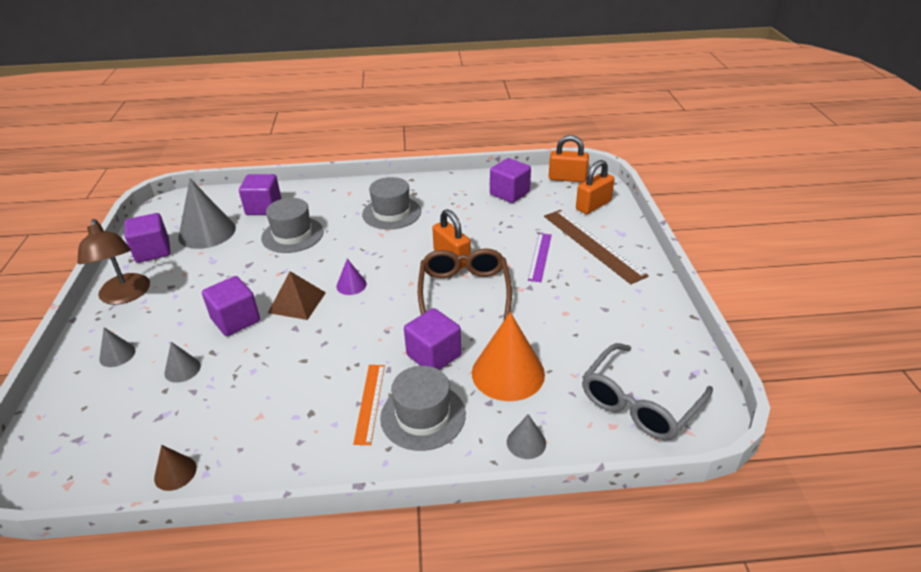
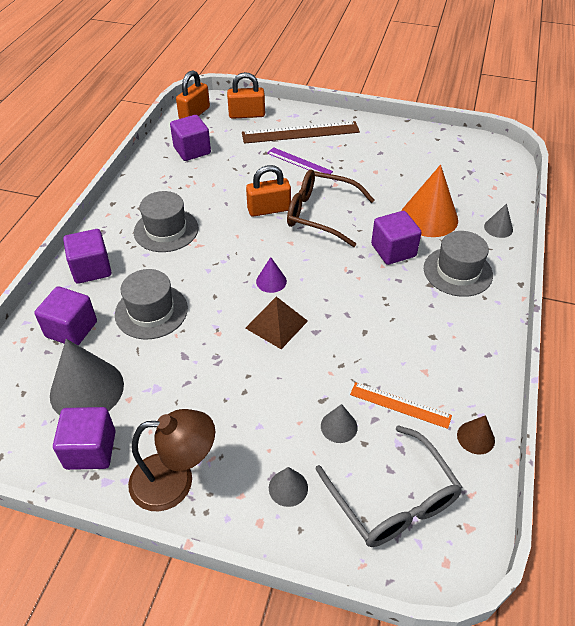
camera: 70 degrees left, 10 degrees up
(236, 320) = (280, 376): purple cube -> purple cube (91, 269)
(370, 403) = (433, 298): orange ruler -> orange ruler (400, 405)
(593, 205) = (246, 115): orange padlock -> orange padlock turned 75 degrees counterclockwise
(639, 403) = (478, 170): grey glasses -> grey glasses (393, 499)

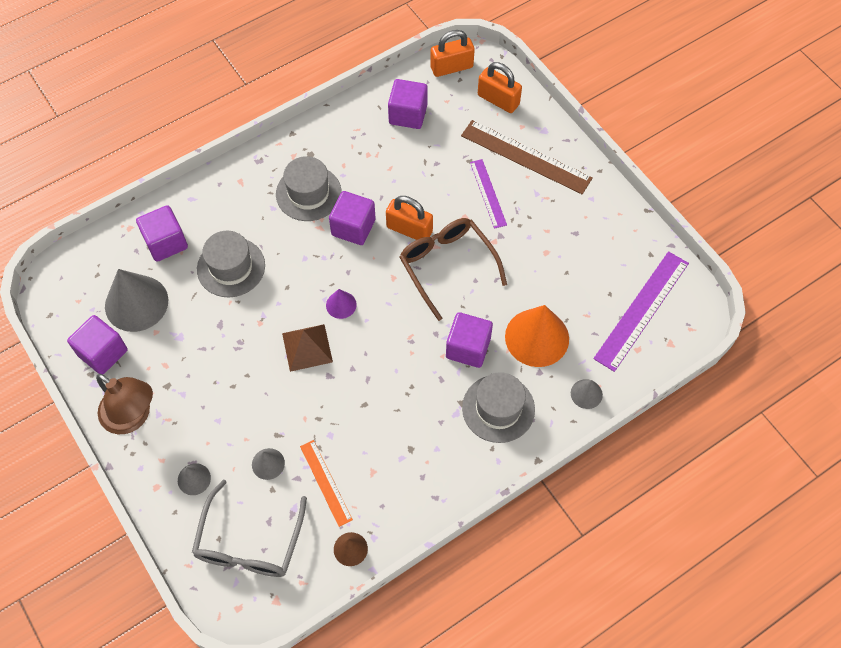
camera: 40 degrees right, 15 degrees up
(91, 269) = (222, 194): purple cube -> purple cube (353, 227)
(470, 167) = (642, 310): none -> purple ruler

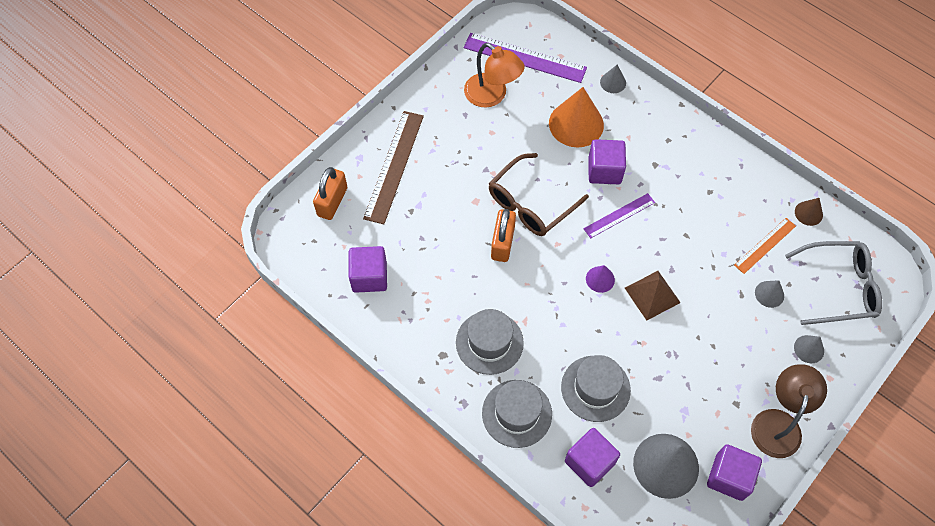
camera: 105 degrees left, 0 degrees up
(353, 227) = (515, 291): purple cube -> none
(451, 67) = (300, 251): orange padlock -> none
(488, 193) = (443, 188): purple ruler -> purple ruler (619, 215)
(498, 408) = (649, 138): grey hat -> grey hat (517, 413)
(594, 264) = (492, 96): none -> orange lamp

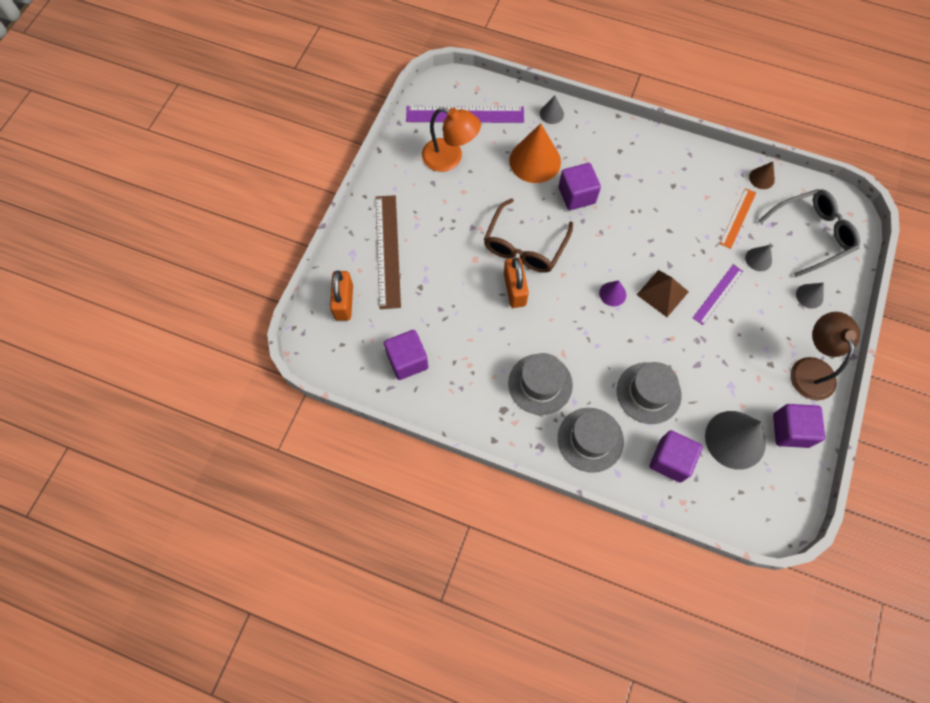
camera: 20 degrees left, 5 degrees up
(619, 215) = (606, 231): purple ruler -> purple ruler (718, 294)

